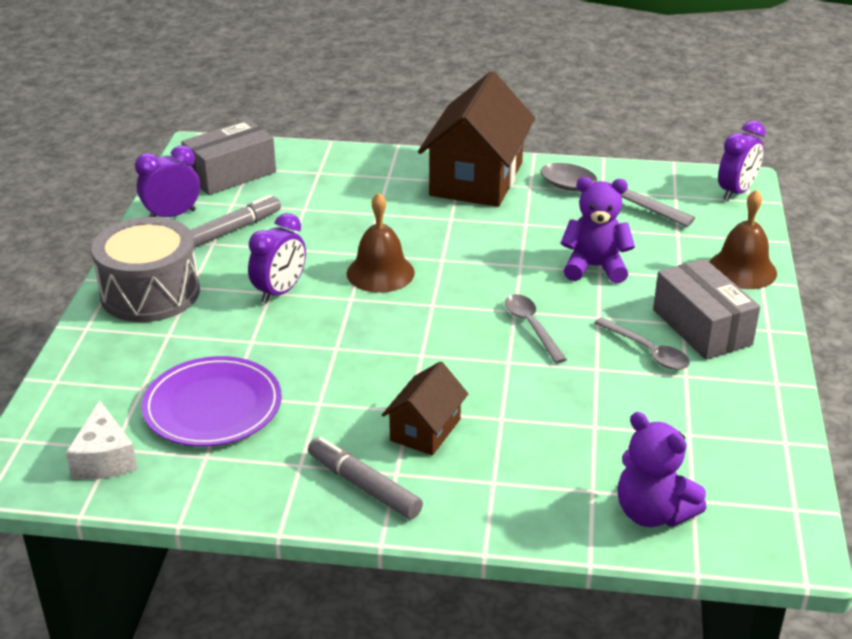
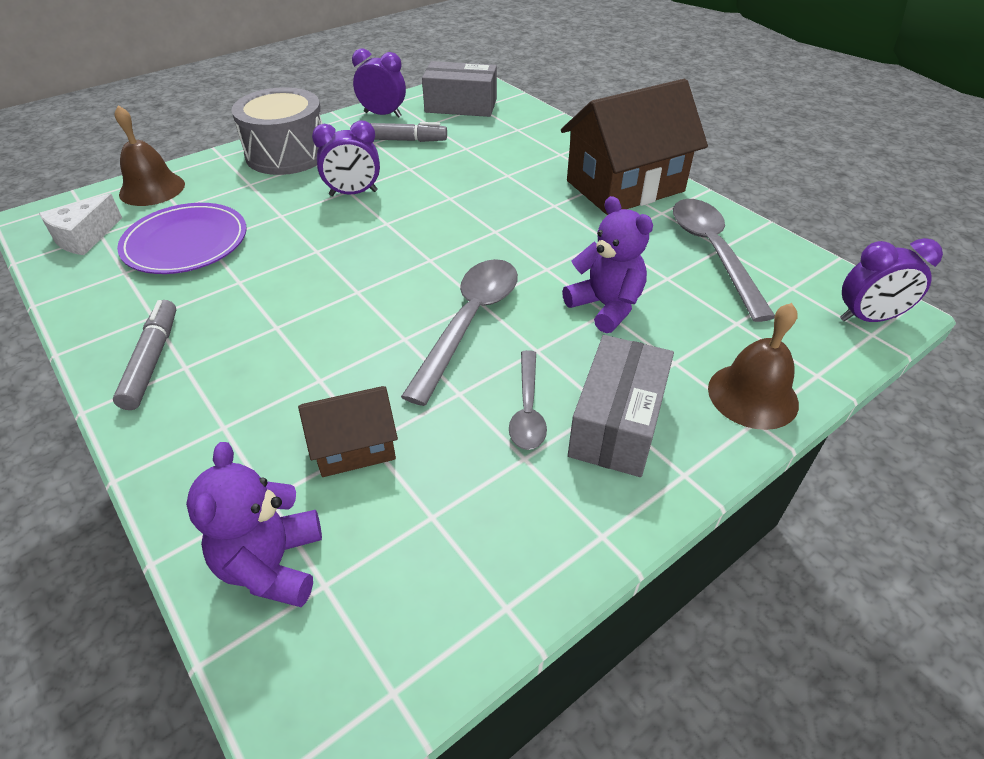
camera: 45 degrees right, 10 degrees up
(380, 273) = (436, 216): brown bell -> brown bell (152, 189)
(425, 430) = (258, 349): brown house -> brown house (354, 447)
(531, 327) = (469, 322): grey spoon -> grey spoon, size x1.73

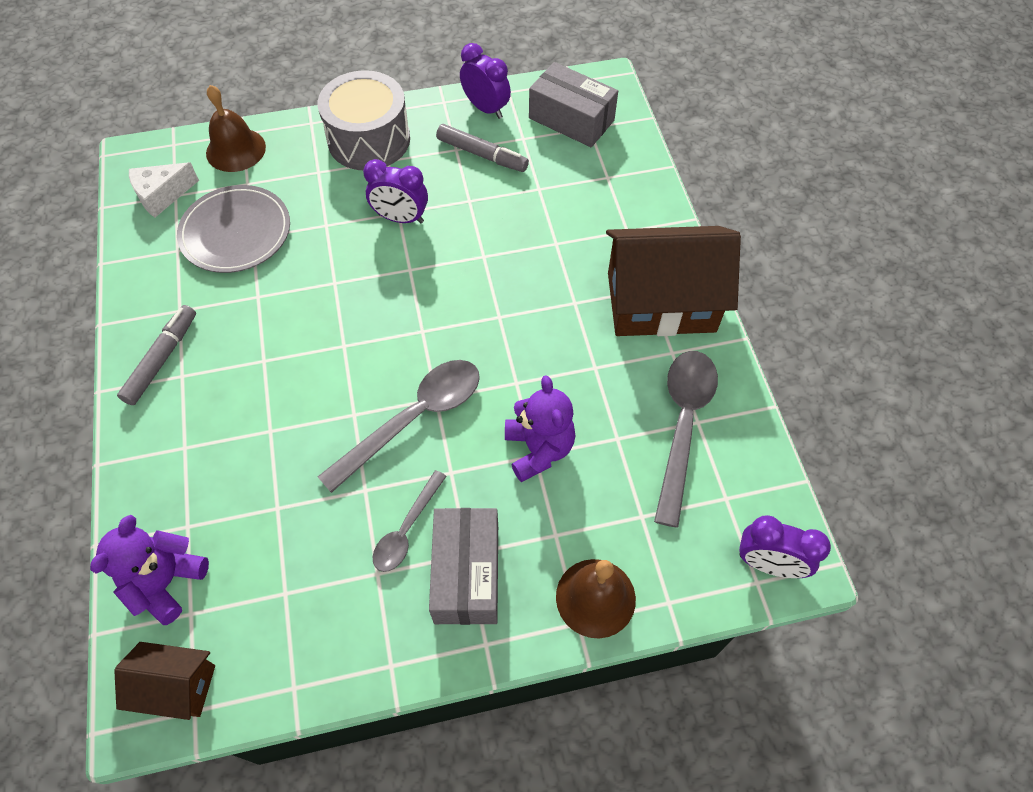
camera: 25 degrees right, 15 degrees up
(186, 243) = (236, 232): purple plate -> grey plate
(354, 447) = (264, 507): brown house -> brown house (177, 686)
(617, 423) = (466, 574): grey box -> grey box turned 45 degrees counterclockwise

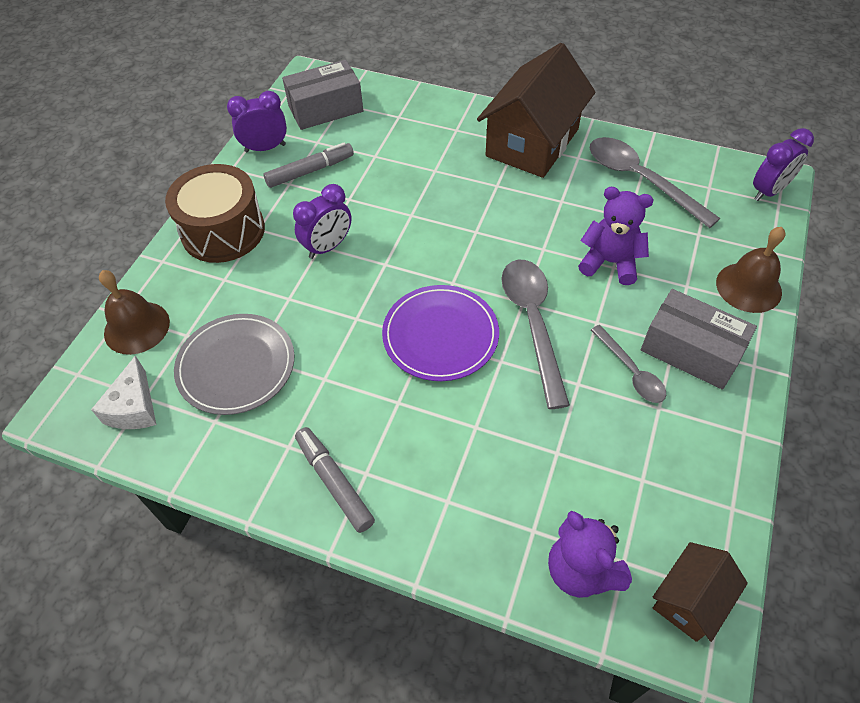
camera: 55 degrees left, 5 degrees down
(354, 353) = (440, 335): none -> purple plate
(369, 139) = (223, 231): grey drum -> brown drum

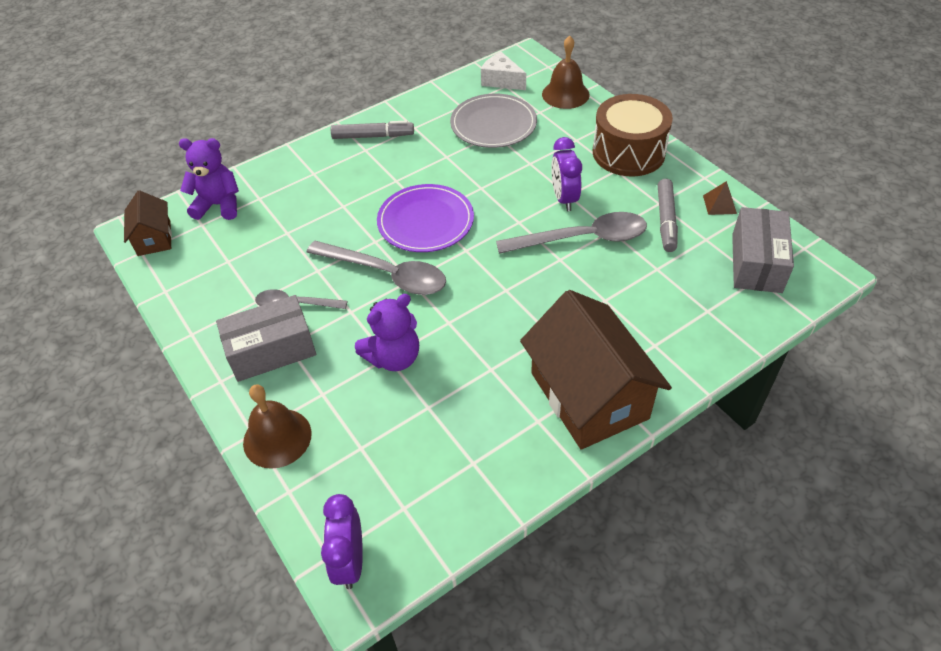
camera: 125 degrees right, 5 degrees down
(265, 148) = (719, 204): purple clock -> brown pyramid
(640, 180) = (463, 452): grey spoon -> grey spoon (582, 239)

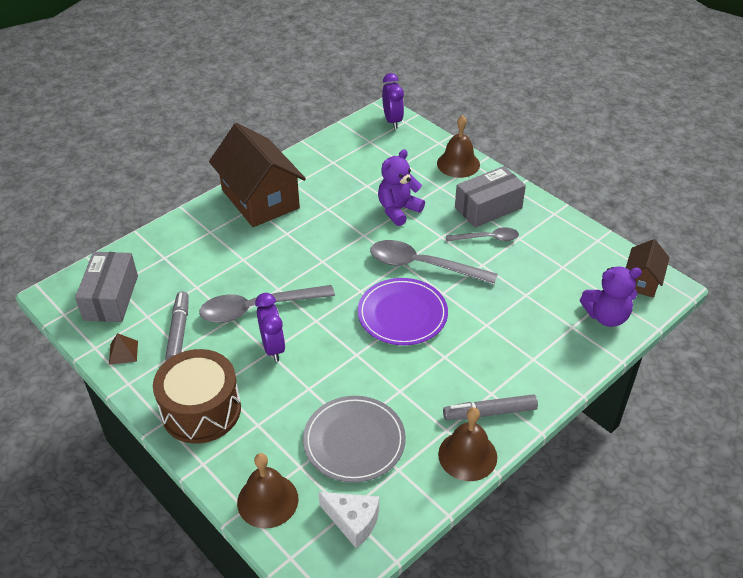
camera: 170 degrees right, 5 degrees down
(154, 238) = (642, 281): brown house -> brown house turned 45 degrees clockwise
(403, 111) = (467, 455): none -> brown bell

